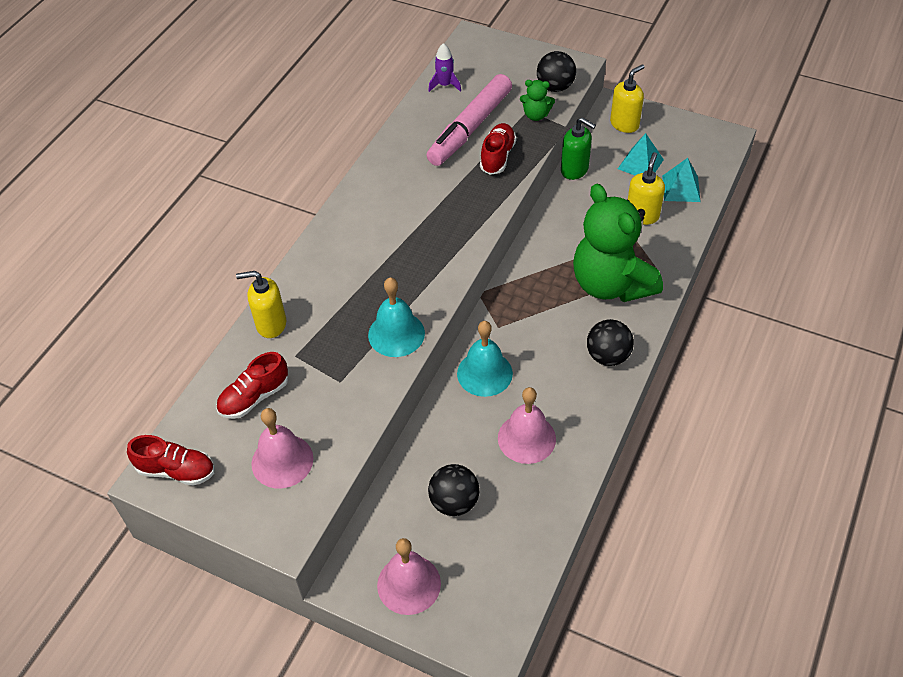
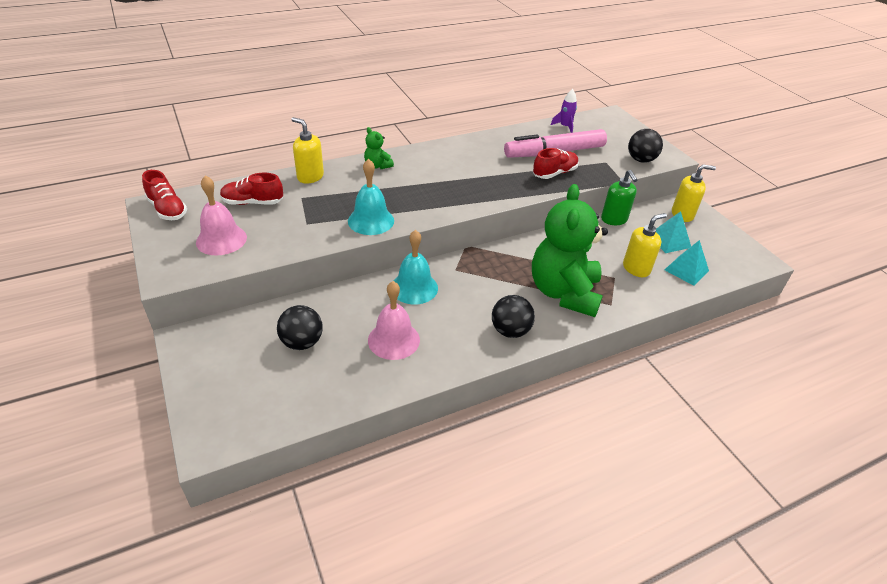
camera: 35 degrees right, 10 degrees down
(409, 584) = (215, 366): pink bell -> none
(536, 115) = (608, 167): green teddy bear -> green teddy bear (377, 166)

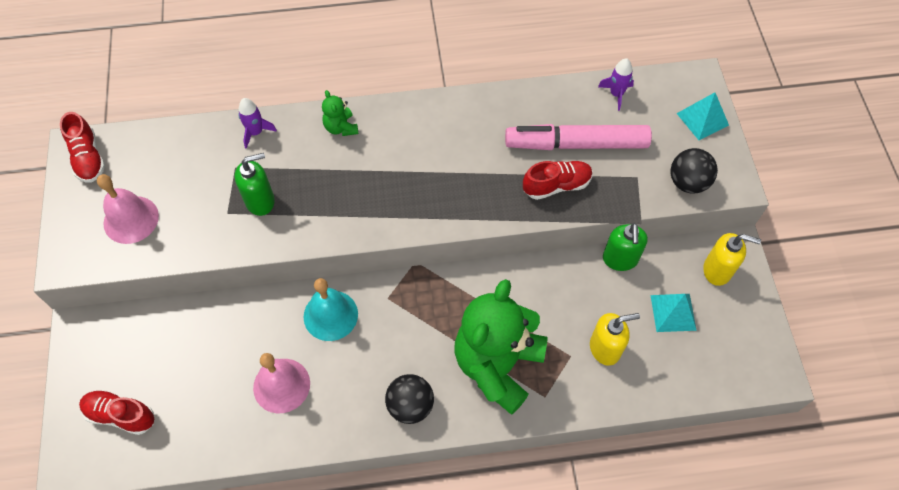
camera: 20 degrees right, 20 degrees up
(253, 202) = (179, 165): red shoe -> red shoe (121, 415)
(302, 342) = (188, 364): black ball -> none
(310, 177) = (256, 132): yellow soap dispenser -> purple rocket
(332, 213) = (260, 201): none -> green soap dispenser
(371, 220) = (299, 224): turquoise bell -> none
(686, 270) = (668, 366): turquoise pyramid -> turquoise pyramid (702, 119)

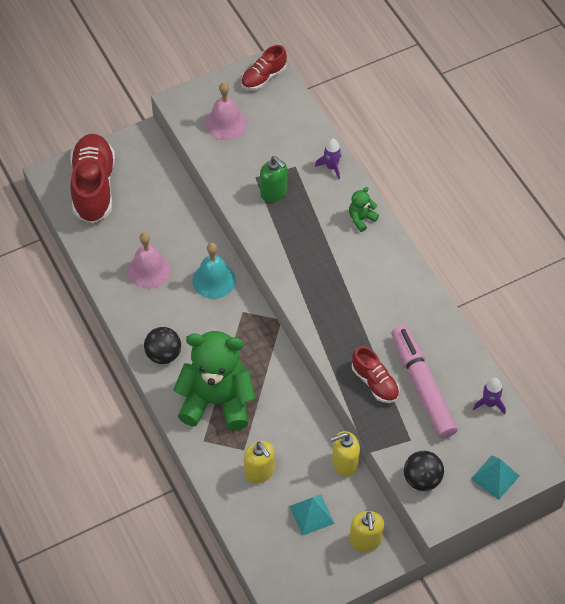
camera: 70 degrees right, 5 degrees down
(121, 415) = (94, 187): red shoe -> red shoe, size x1.84
(620, 259) = (344, 463): green soap dispenser -> yellow soap dispenser

